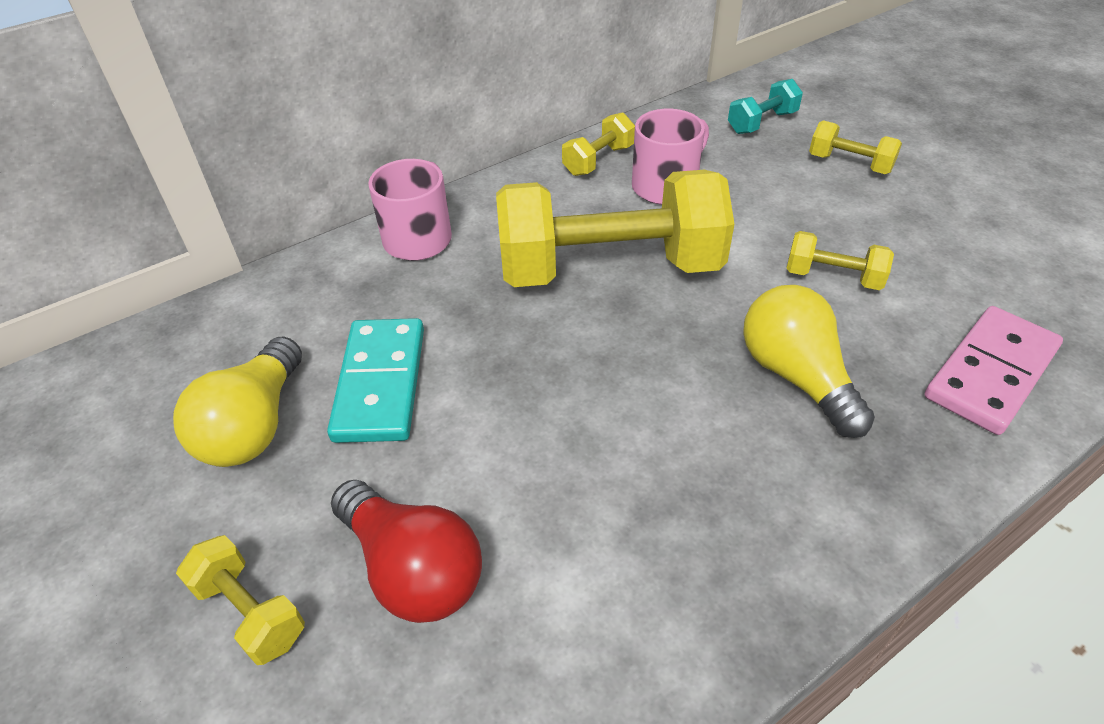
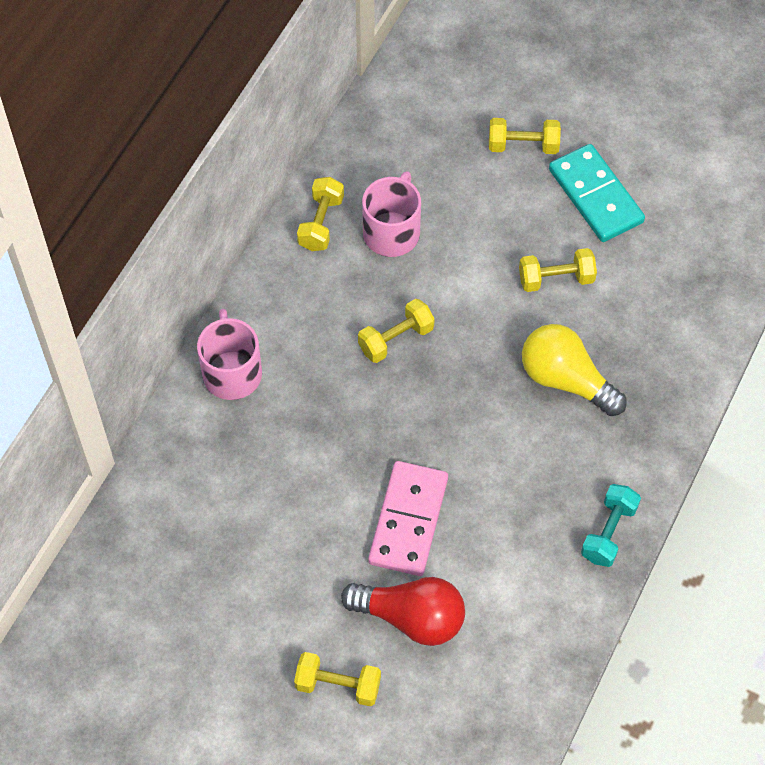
camera: 30 degrees left, 15 degrees up
(254, 425) = (240, 579): yellow light bulb -> none
(380, 383) = (300, 510): turquoise domino -> turquoise domino (595, 196)
(609, 269) = (396, 339): yellow dumbbell -> yellow dumbbell, size x0.43
(762, 122) = (432, 118): turquoise dumbbell -> turquoise dumbbell (608, 532)
(991, 373) = (682, 323): pink domino -> pink domino (408, 520)

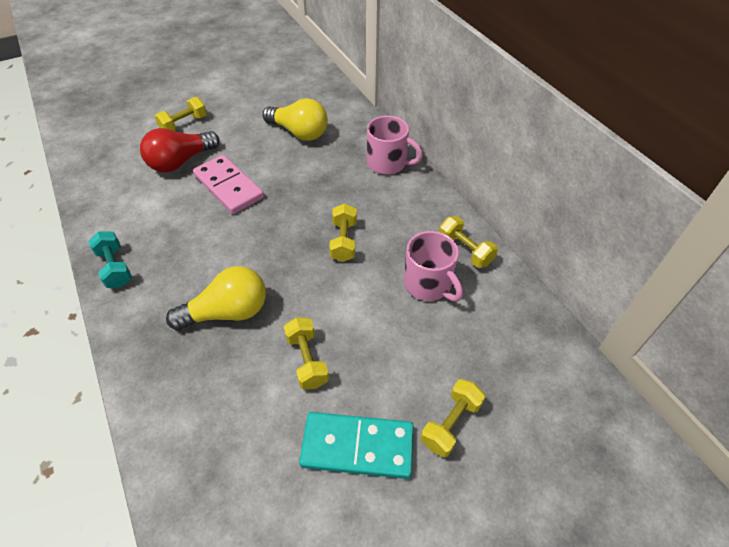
camera: 125 degrees right, 10 degrees down
(245, 517) = (299, 132): none -> yellow light bulb
(556, 279) = (307, 360): yellow dumbbell -> yellow dumbbell turned 45 degrees counterclockwise

